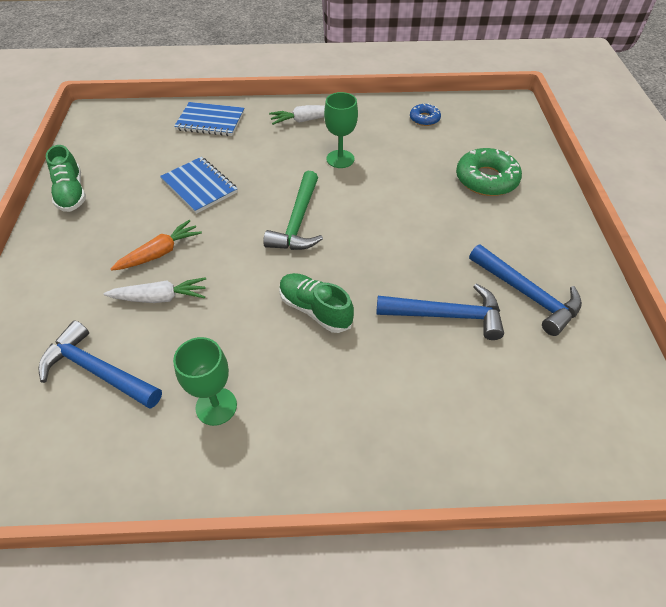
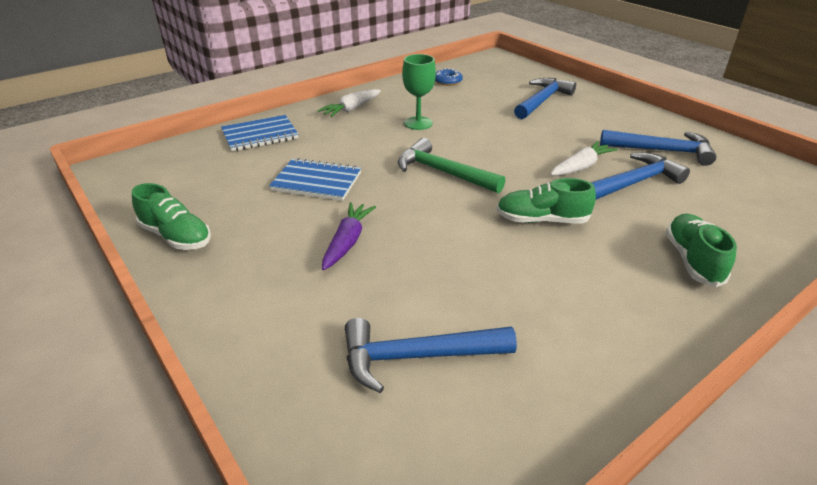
camera: 35 degrees left, 15 degrees down
(160, 253) = (347, 242): orange carrot -> purple carrot
(160, 298) = (397, 273): white carrot -> white carrot (581, 167)
(216, 406) = (564, 321): green goblet -> none
(298, 222) = (443, 172): green hammer -> green hammer turned 150 degrees clockwise
(386, 420) = (692, 260): none -> green shoe
(486, 179) = (542, 101): green donut -> blue hammer

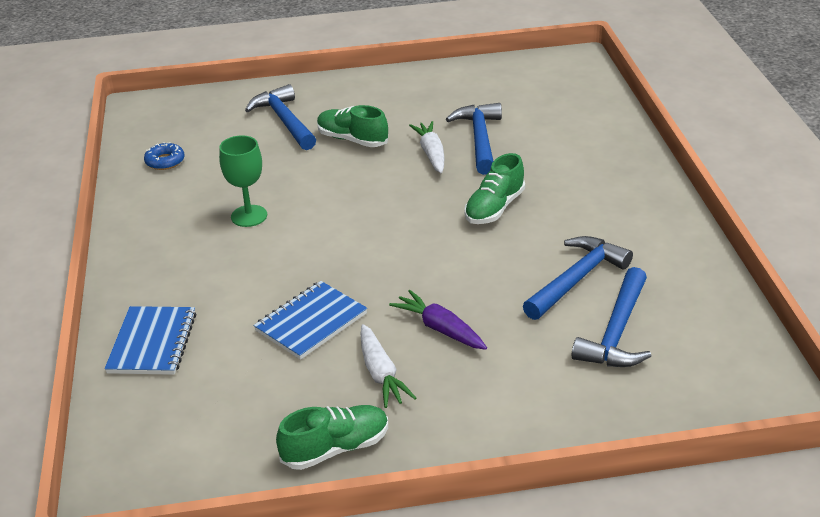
camera: 60 degrees left, 0 degrees up
(351, 109) = (159, 253): white carrot -> white carrot (381, 374)
(443, 172) = (369, 234): green hammer -> none
(662, 151) = (444, 102): blue hammer -> blue hammer (576, 279)
(692, 260) = (597, 162): green shoe -> green shoe (352, 140)

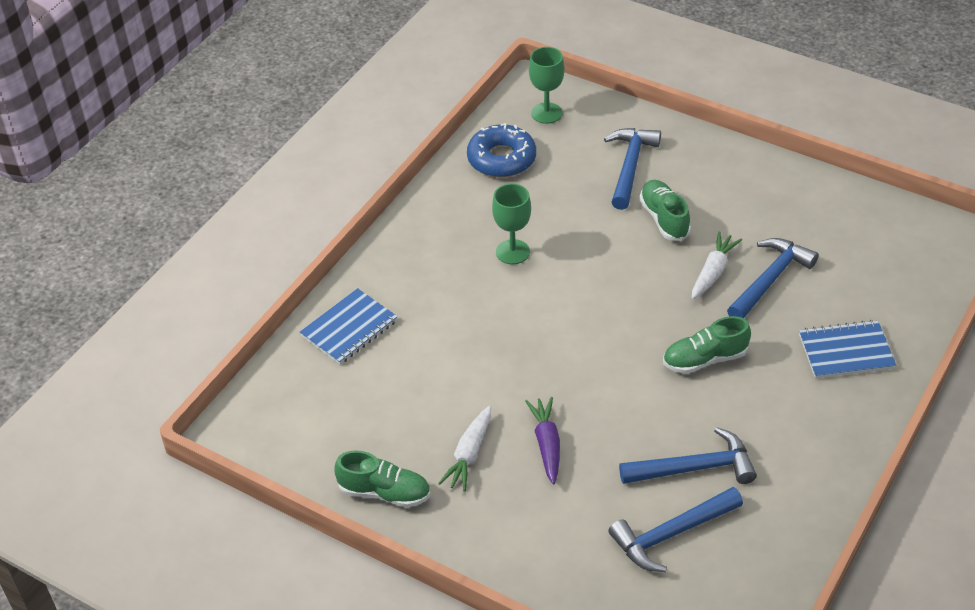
camera: 40 degrees right, 10 degrees up
(165, 161) = (501, 159): blue donut -> blue donut, size x1.83
(171, 117) = (546, 113): none -> green goblet
(311, 322) = (465, 379): blue notebook -> blue notebook (846, 351)

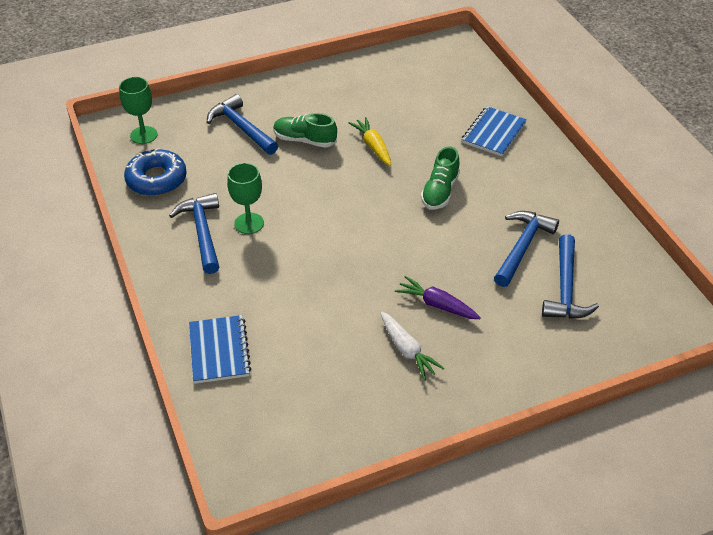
camera: 55 degrees left, 0 degrees up
(384, 492) = (397, 418): green shoe -> none
(713, 272) = (373, 146): white carrot -> yellow carrot
(770, 280) = (406, 128): blue hammer -> blue hammer (202, 232)

